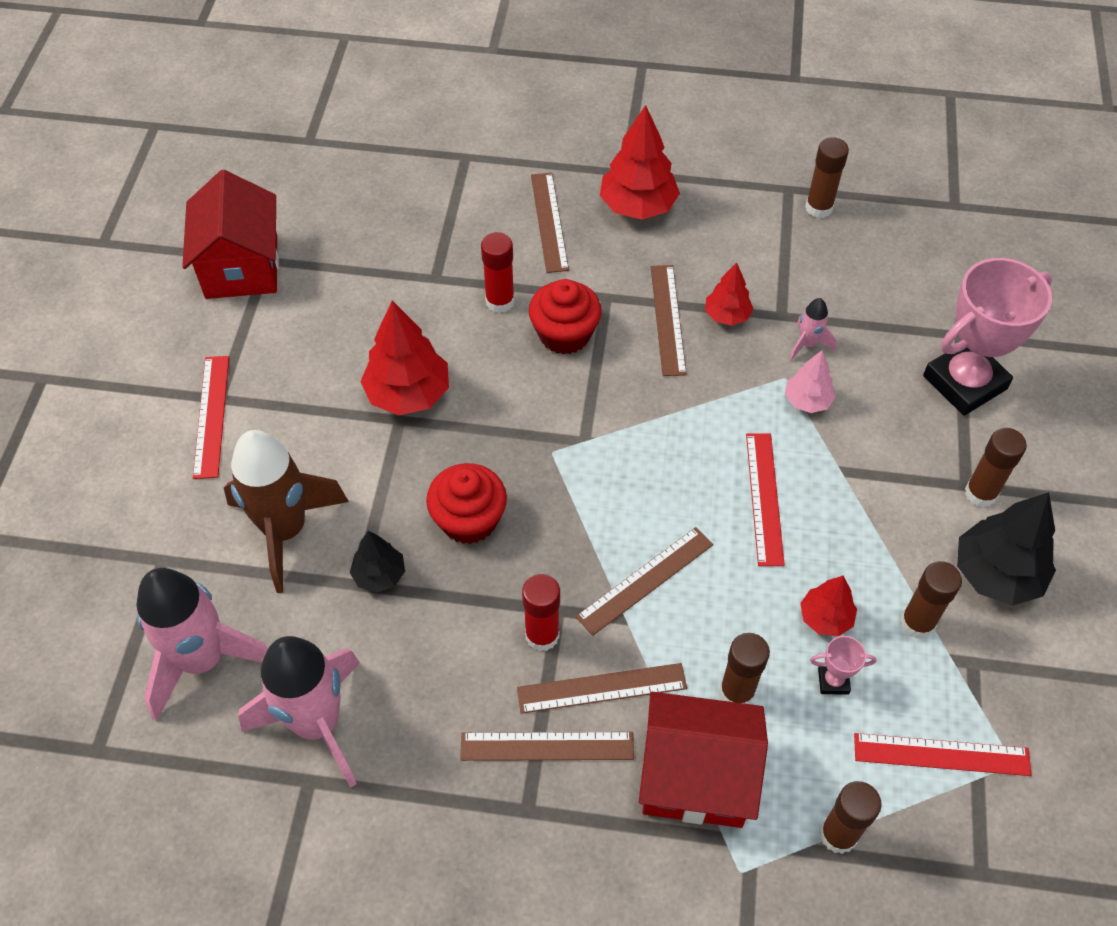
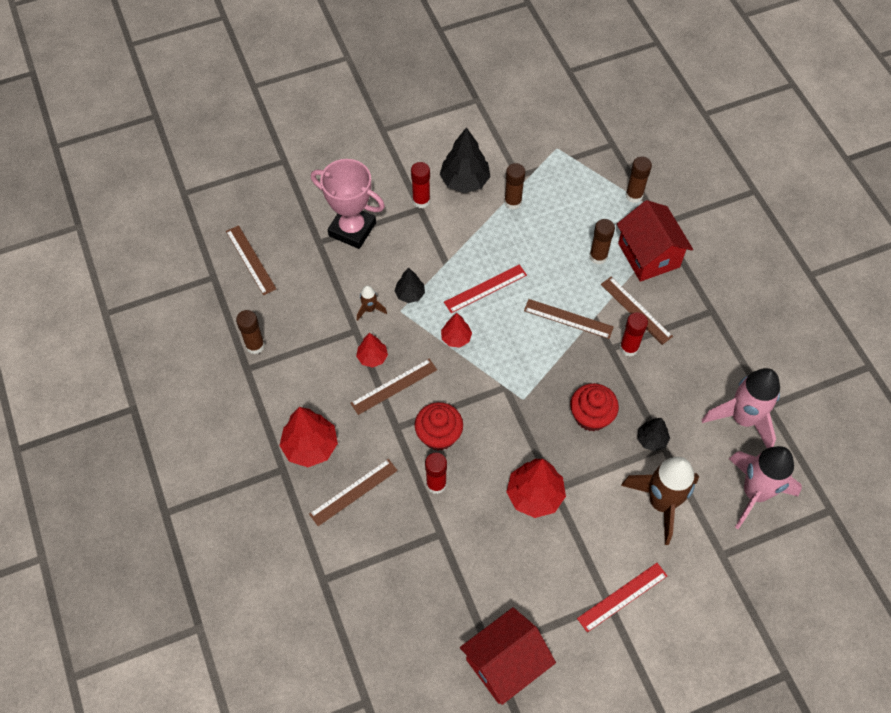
camera: 120 degrees left, 5 degrees up
(547, 746) = (679, 318): brown ruler -> brown ruler (250, 260)
(807, 344) = (370, 309): pink rocket -> brown rocket
(807, 401) = (410, 294): pink tree -> black tree
(825, 618) = (535, 237): red tree -> red tree (456, 338)
(833, 681) = (565, 223): pink trophy -> none
(941, 754) = (571, 173): red ruler -> none
(980, 493) = (421, 201): brown glue stick -> red glue stick

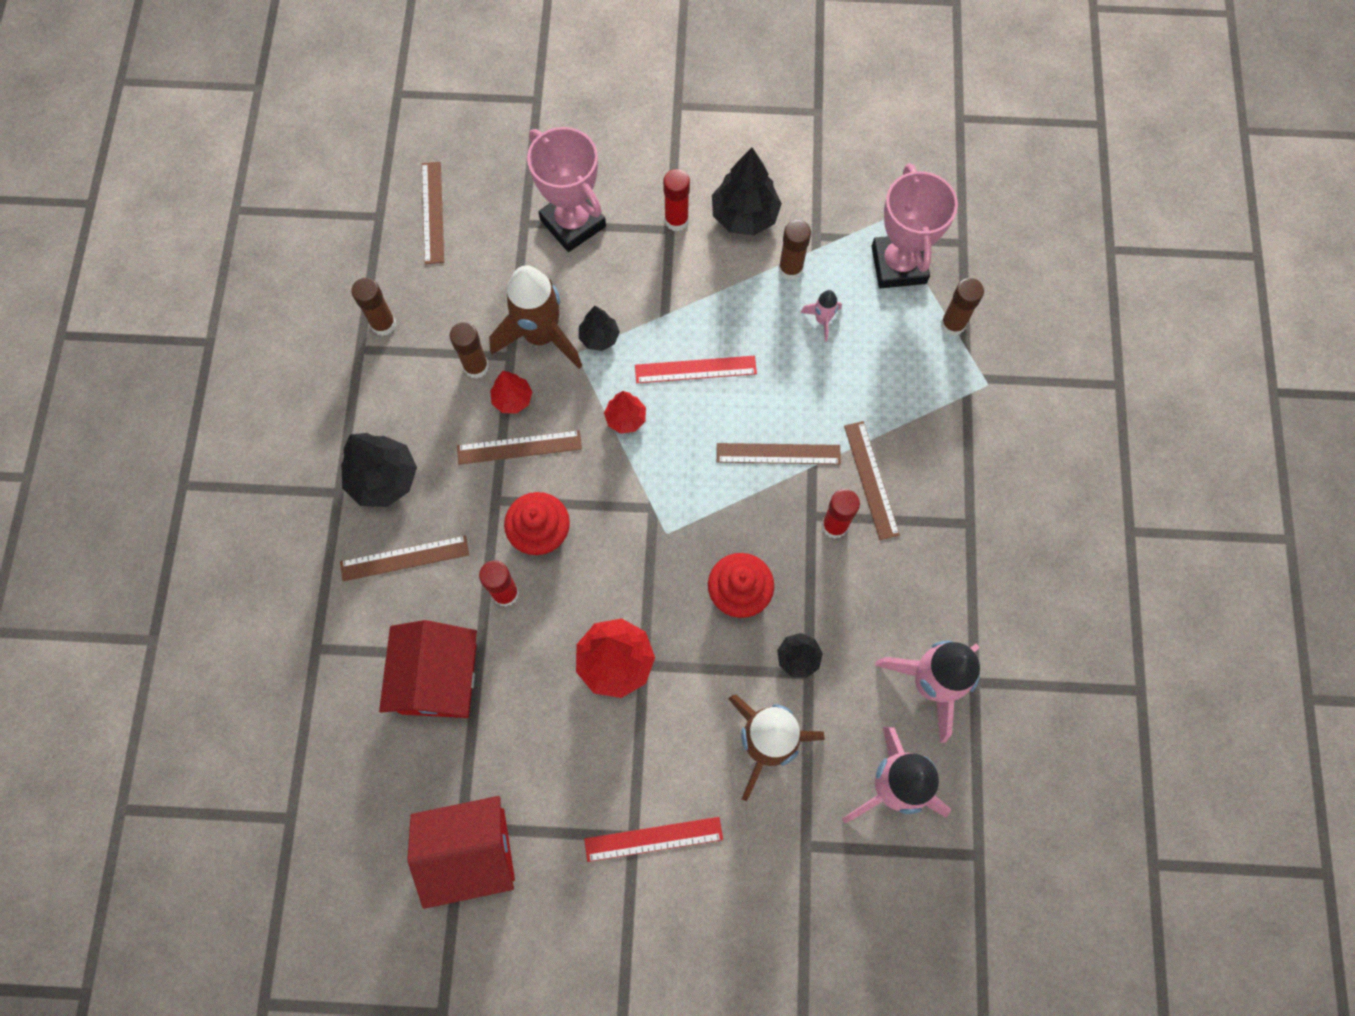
camera: 25 degrees right, 10 degrees up
(310, 446) = (384, 479): red tree -> black tree
(370, 309) = (541, 336): brown rocket -> brown rocket, size x2.24
(550, 225) = (822, 320): none -> pink rocket
(568, 319) = (778, 454): brown ruler -> brown ruler turned 45 degrees counterclockwise
(580, 173) = (898, 265): none -> pink trophy
(598, 256) = (860, 387): brown glue stick -> brown glue stick (476, 367)
(648, 255) = (927, 413): red house -> red house (439, 679)

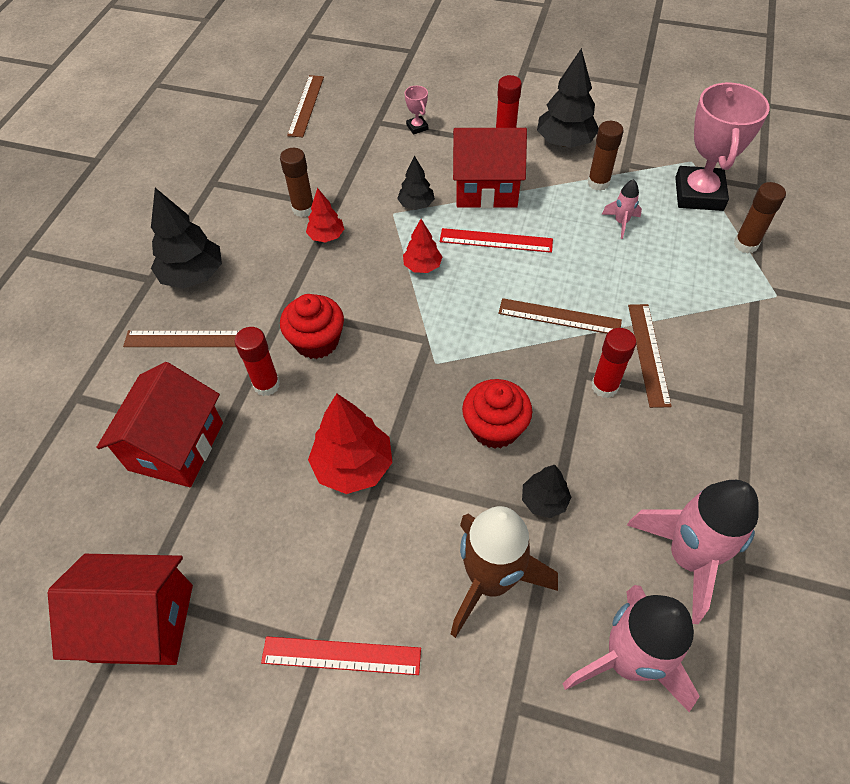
camera: 15 degrees right, 15 degrees down
(383, 324) = (238, 169): brown glue stick -> none
(519, 447) = (320, 272): brown ruler -> none
(541, 336) = (366, 196): brown rocket -> none
(573, 223) = (417, 127): pink trophy -> pink trophy, size x0.41
(670, 300) = (486, 188): none -> red house

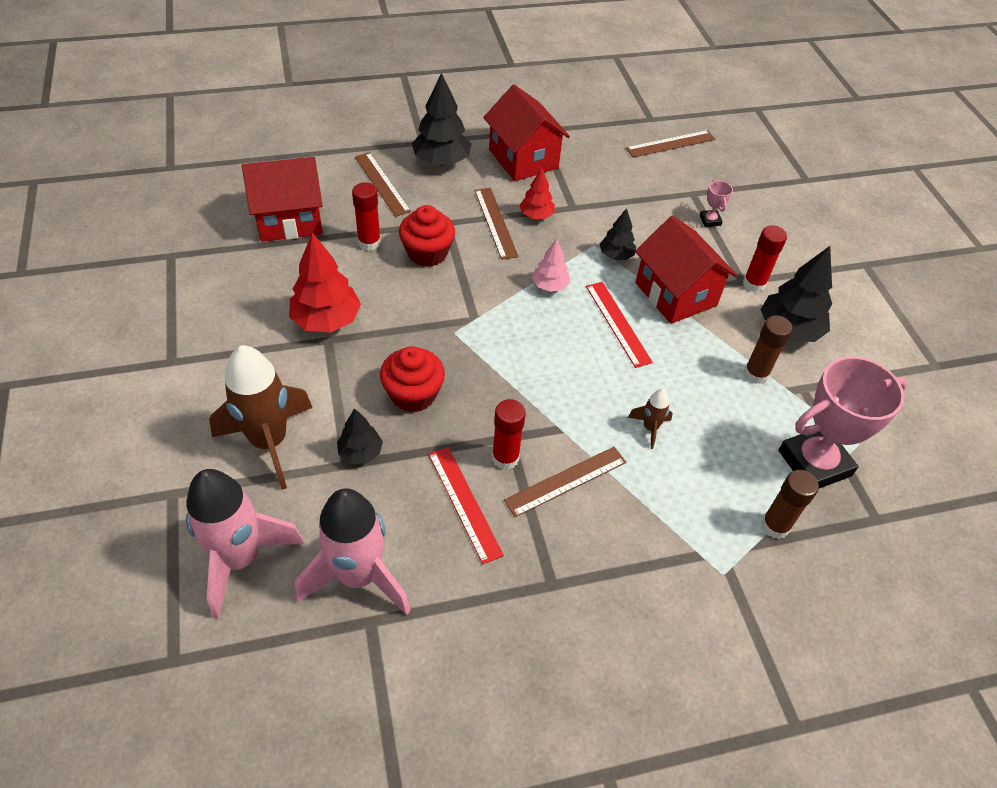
camera: 55 degrees right, 5 degrees down
(142, 622) = (151, 264): red house -> red house (523, 159)
(303, 209) = (554, 190): brown glue stick -> none
(341, 655) = (170, 376): red ruler -> red ruler (464, 503)
(417, 127) = (710, 220): pink trophy -> pink trophy turned 45 degrees counterclockwise
(422, 266) = (550, 286): red tree -> pink tree
(559, 317) = (562, 399): brown ruler -> brown ruler (495, 222)
(620, 273) = (650, 428): none -> brown rocket
(621, 223) = (716, 409): pink rocket -> none

